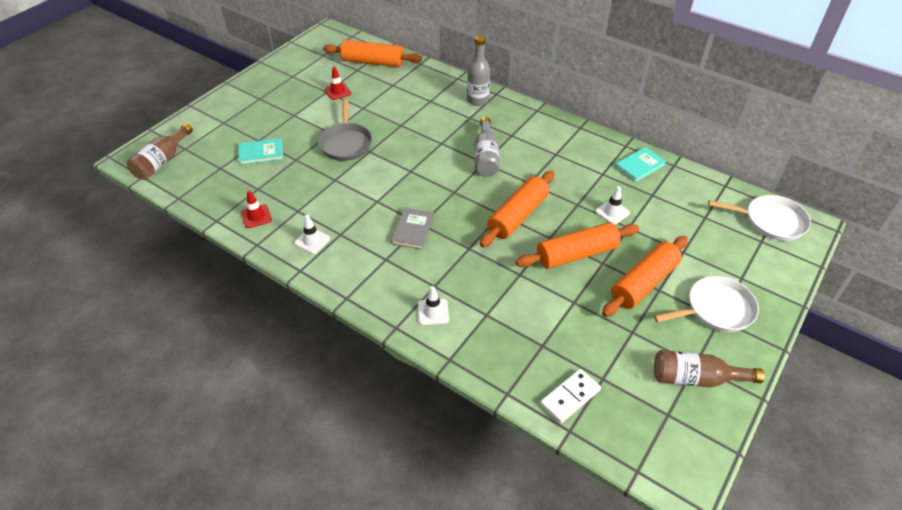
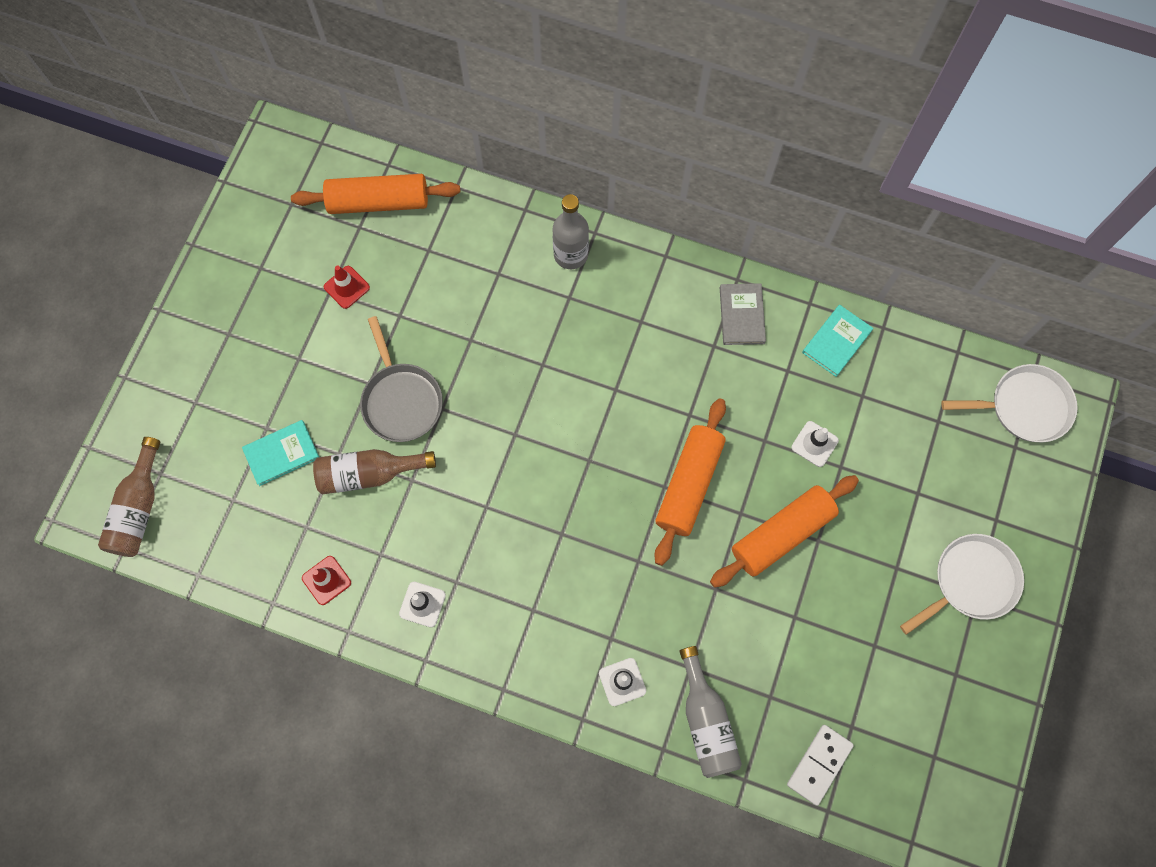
camera: 15 degrees left, 25 degrees up
(413, 230) = (553, 548): grey book -> grey book (741, 315)
(486, 157) = (615, 377): grey bottle -> grey bottle (706, 721)
(643, 283) = (875, 562): orange rolling pin -> none
(696, 378) = (959, 696): brown bottle -> brown bottle (369, 474)

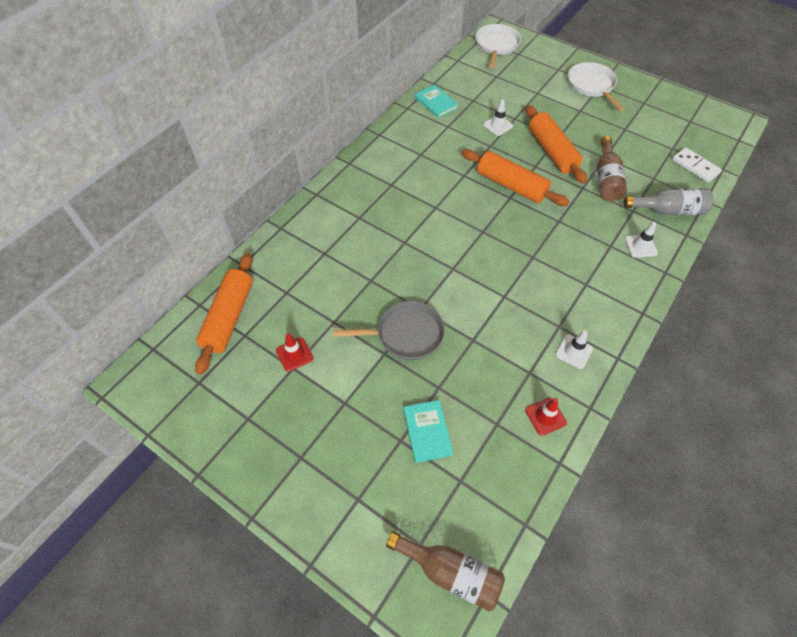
camera: 75 degrees left, 15 degrees down
(369, 474) = (461, 368): brown bottle -> brown bottle (606, 179)
(570, 254) = (327, 210): grey bottle -> none
(741, 315) = (404, 138): grey book -> none

